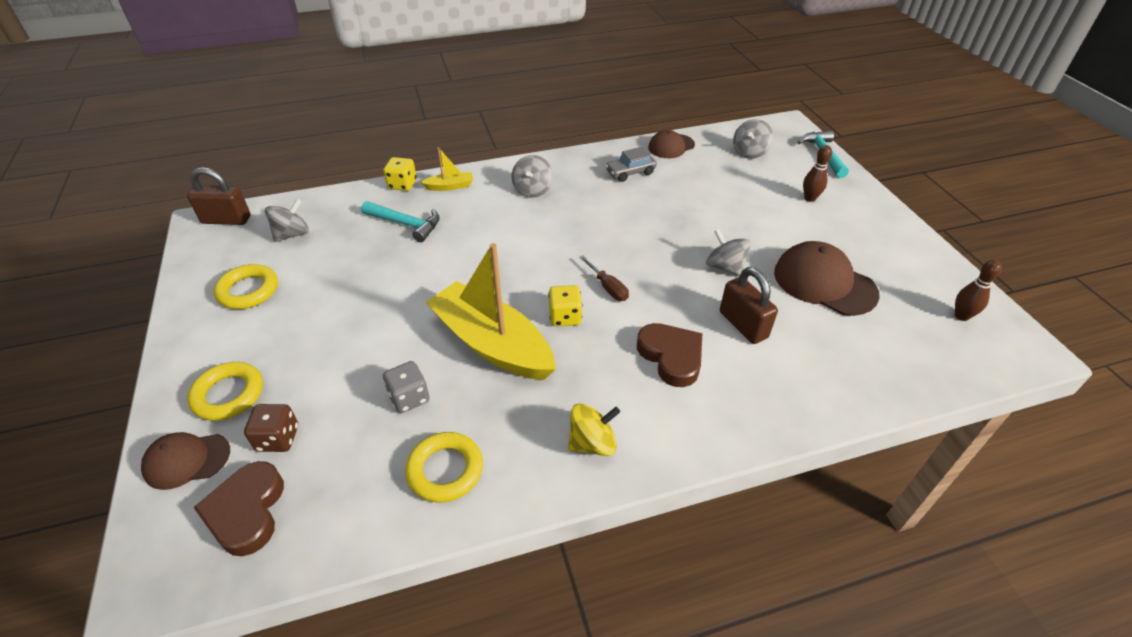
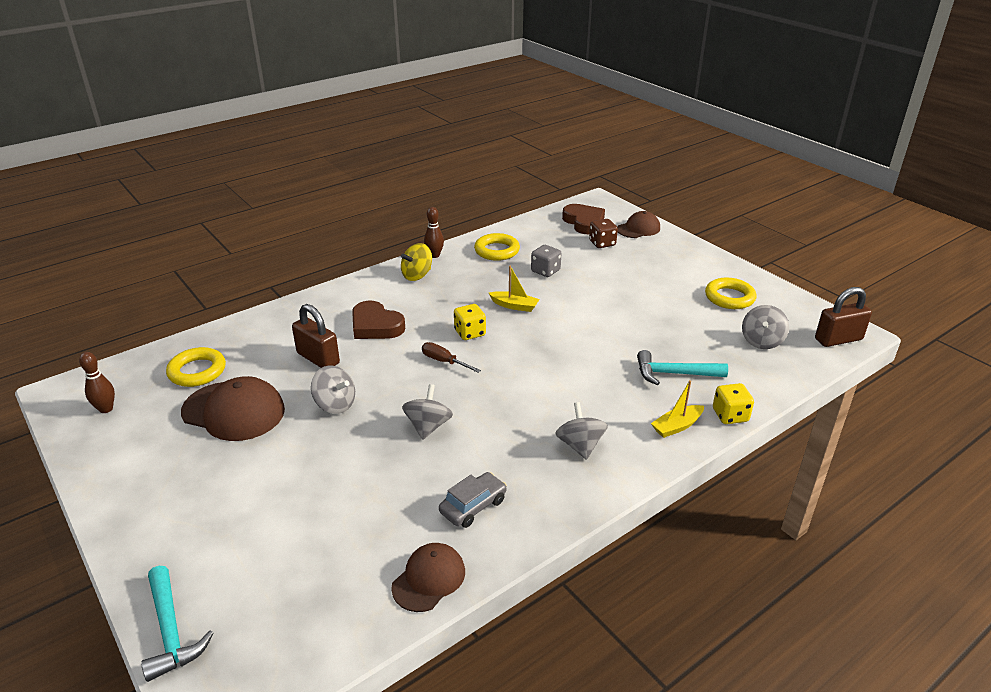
camera: 160 degrees right, 10 degrees down
(228, 394) = (656, 251): yellow ring -> yellow ring (197, 371)
(492, 344) = (514, 306): yellow boat -> yellow boat, size x0.43
(749, 152) = (299, 600): grey spinning top -> grey spinning top (428, 426)
(809, 198) = (220, 523): brown bowling pin -> brown bowling pin (434, 255)

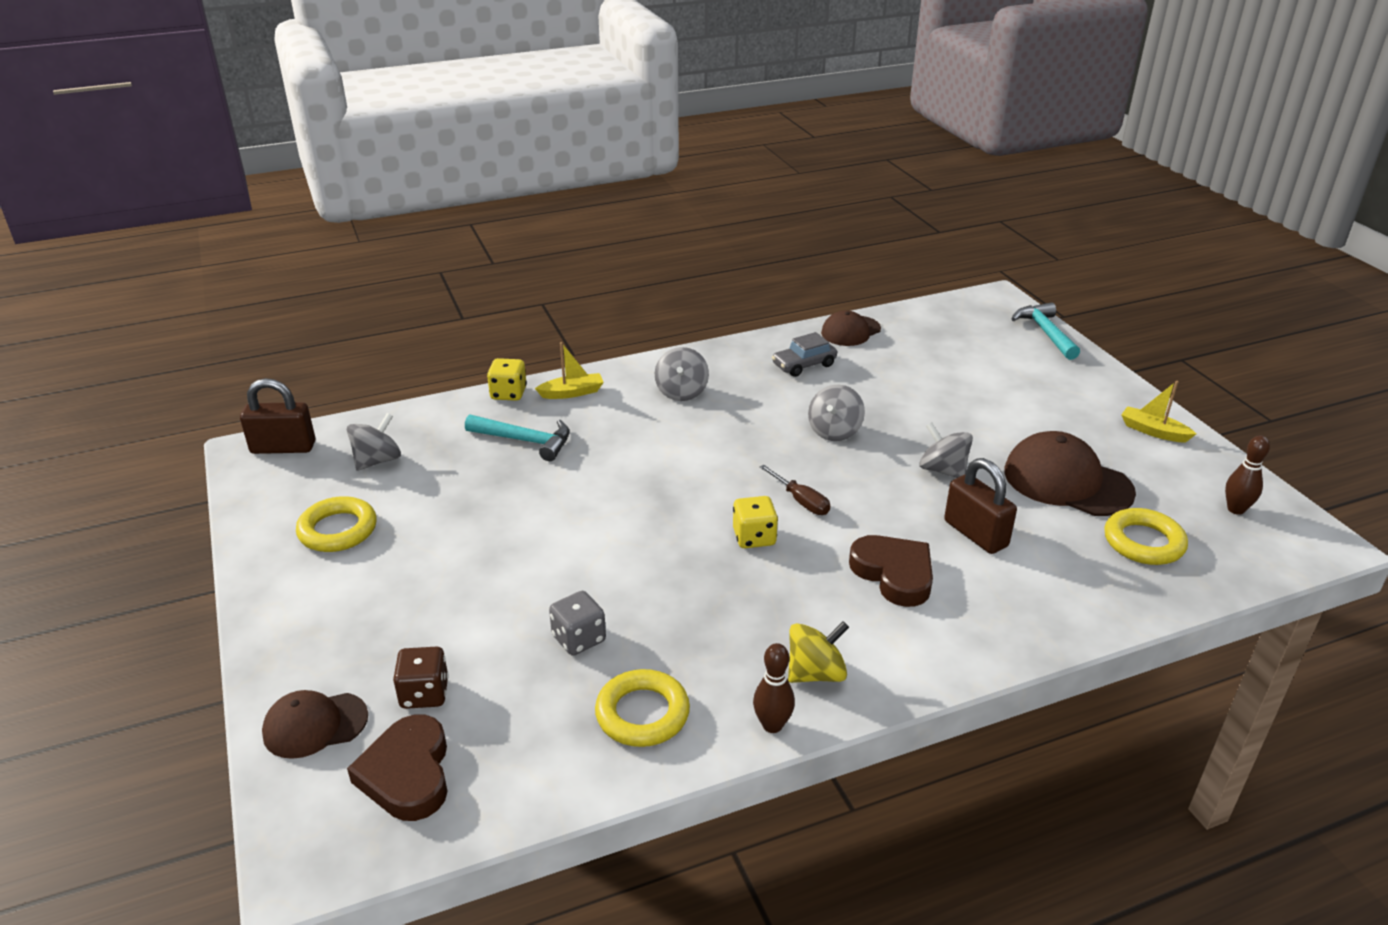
camera: 165 degrees left, 0 degrees up
(514, 306) = (669, 573): yellow boat -> yellow boat (1153, 431)

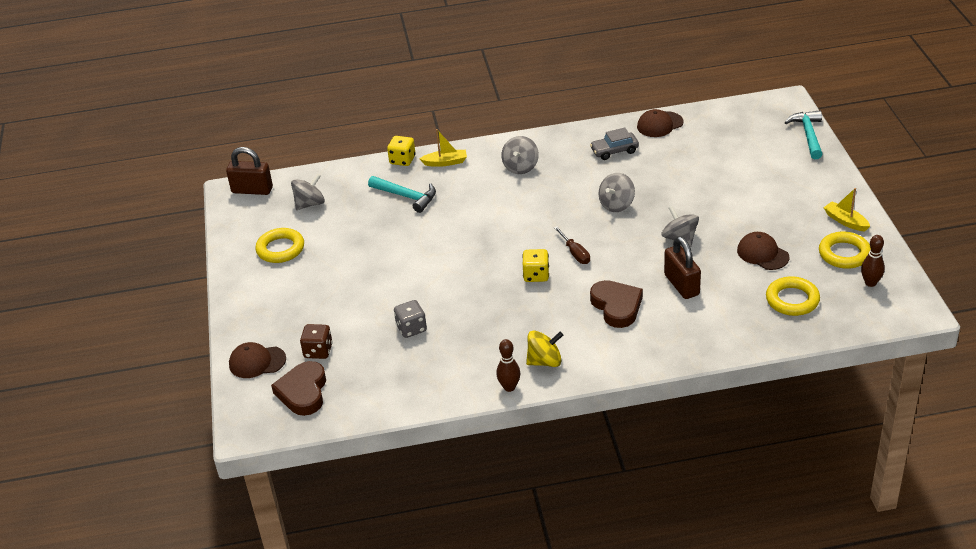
camera: 15 degrees right, 5 degrees up
(642, 713) = (437, 374): yellow ring -> yellow ring (844, 254)
(1067, 481) = (762, 254): brown cap -> brown cap, size x0.62

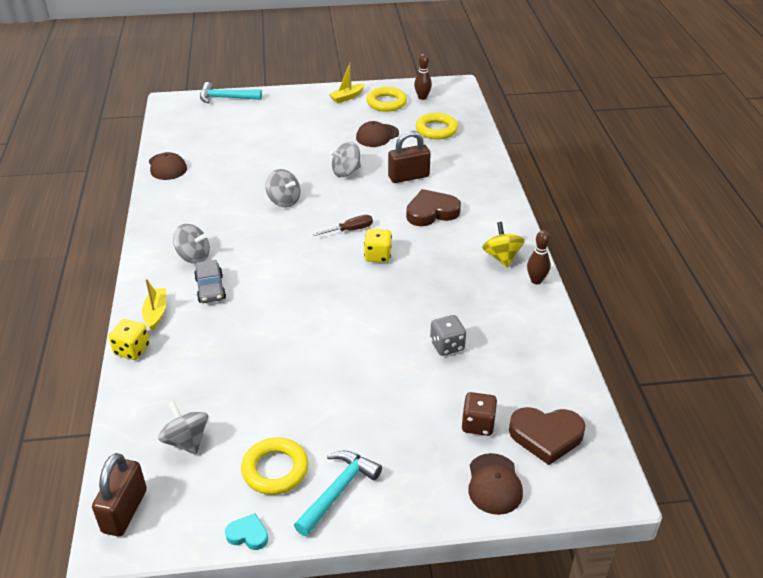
camera: 90 degrees left, 0 degrees up
(227, 245) = (248, 534): none -> turquoise heart
(406, 196) = (209, 347): turquoise hammer -> turquoise hammer (338, 490)
(614, 151) = (196, 195): grey car -> grey car (210, 289)

